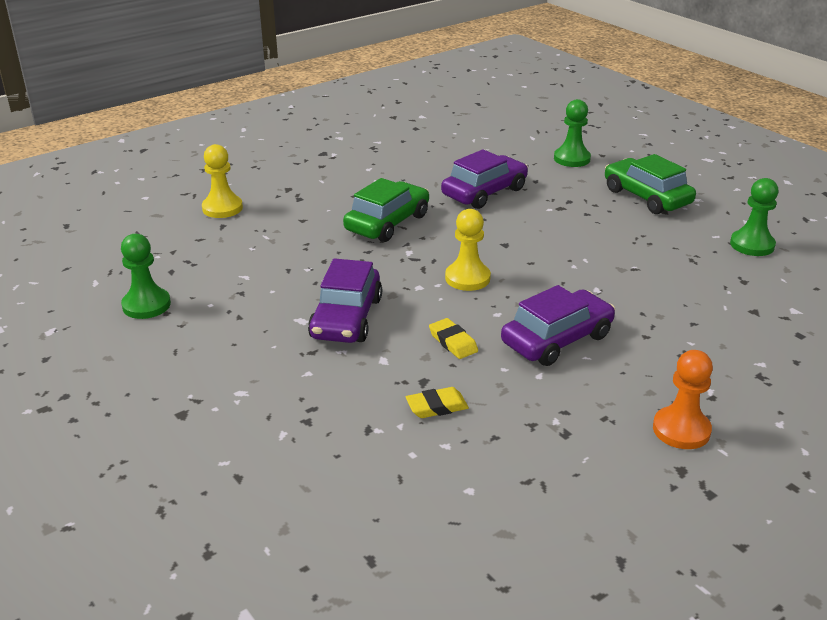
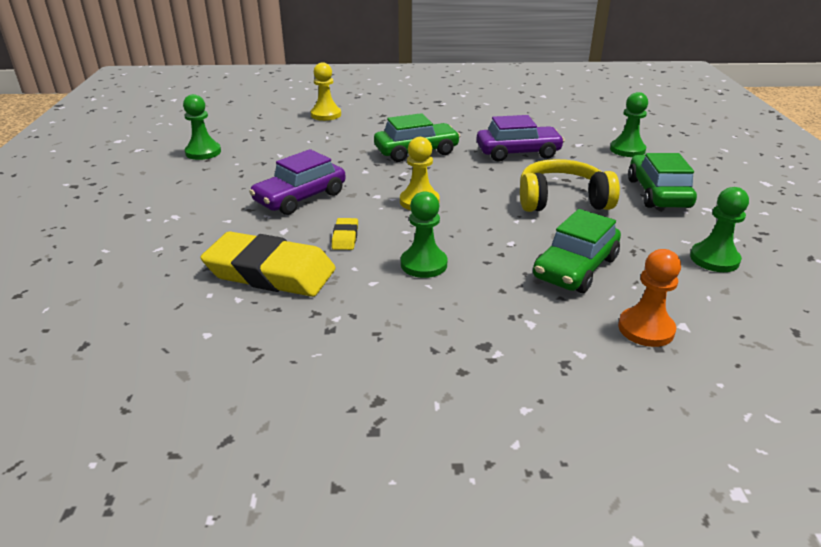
camera: 35 degrees right, 0 degrees up
(437, 406) = (270, 272): yellow eraser -> yellow eraser, size x2.34
(557, 339) = (423, 264): purple car -> green pawn
(584, 231) = (562, 200): none -> yellow headphones
(672, 292) = (575, 268): none -> green car
(681, 430) = (424, 371): orange pawn -> orange pawn (646, 329)

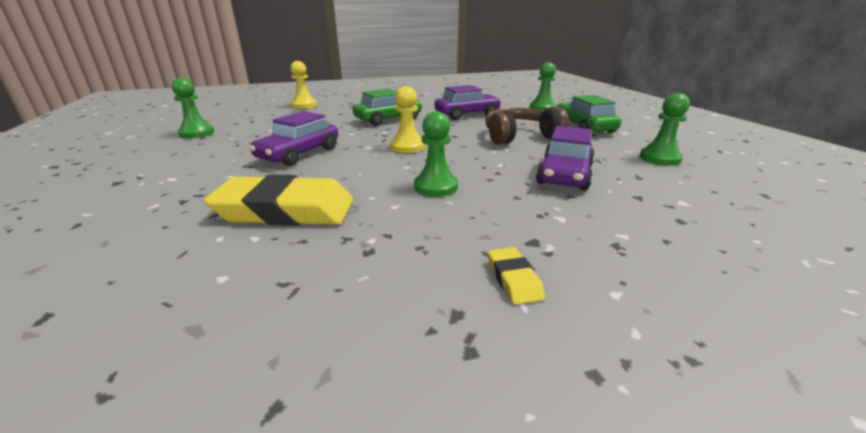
camera: 15 degrees left, 5 degrees down
(345, 237) = (352, 176): yellow eraser -> yellow eraser (513, 279)
(562, 200) = (520, 136): yellow headphones -> brown headphones
(575, 268) = (564, 175): green car -> purple car
(646, 329) = (658, 208): orange pawn -> none

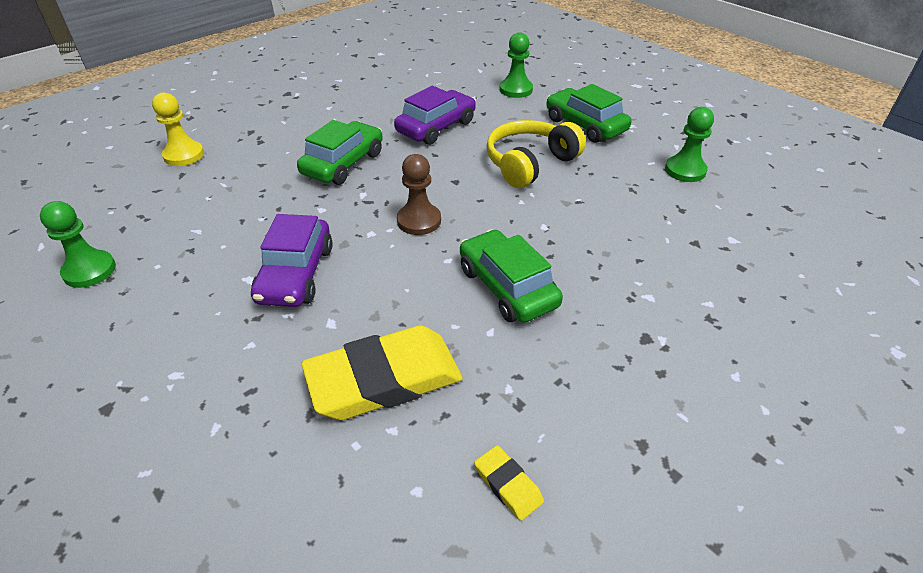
camera: 25 degrees left, 15 degrees up
(407, 147) = (419, 221): yellow pawn -> brown pawn
(436, 187) = (507, 287): green pawn -> green car
(513, 279) = (659, 390): yellow eraser -> yellow eraser (508, 485)
(520, 136) = (530, 163): brown headphones -> yellow headphones
(564, 175) = (616, 226): purple car -> none

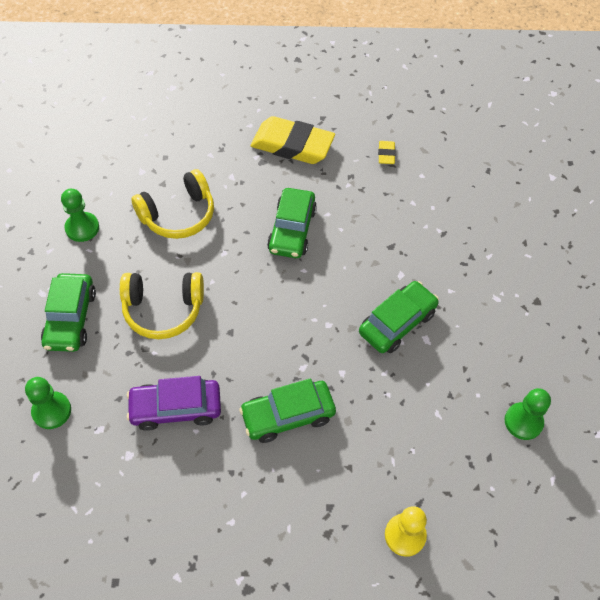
camera: 140 degrees left, 15 degrees up
(296, 274) = (397, 323): purple car -> green car
(384, 379) = (398, 226): yellow eraser -> yellow eraser (292, 145)
(419, 221) = (290, 312): brown pawn -> none
(633, 227) = (178, 215): none -> yellow headphones

